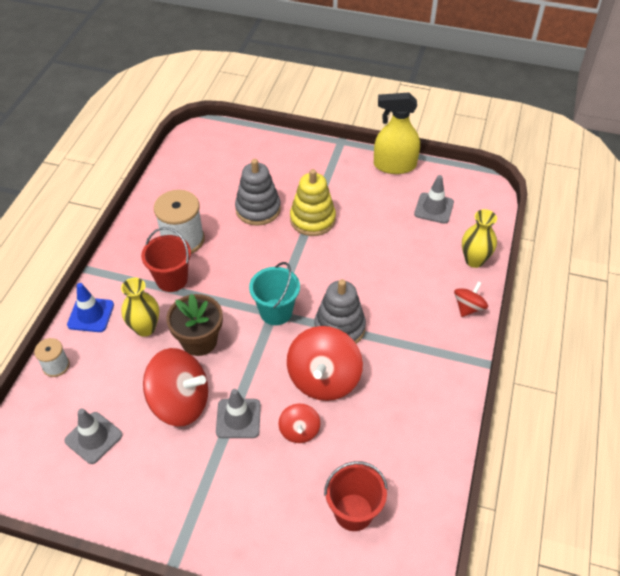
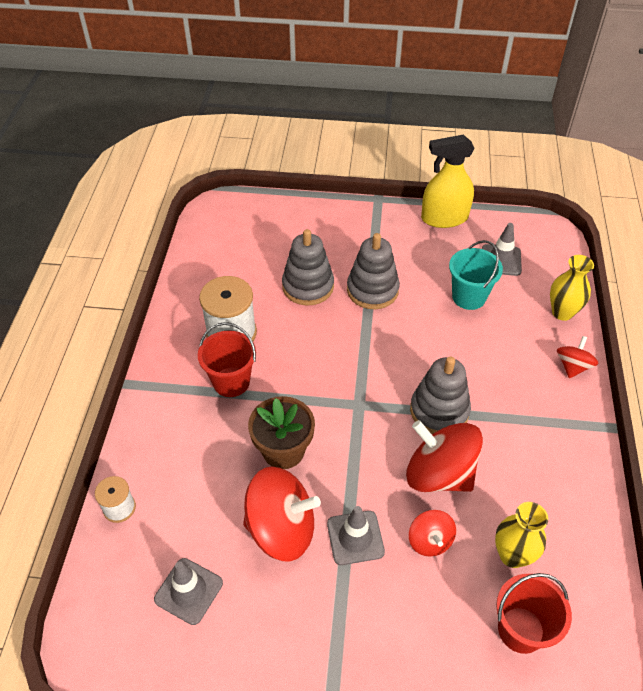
camera: 10 degrees left, 0 degrees up
(91, 315) = (146, 438): blue traffic cone -> none
(145, 328) = (215, 445): yellow vase -> yellow vase (512, 555)
(276, 312) = (362, 403): turquoise bucket -> turquoise bucket (469, 297)
(312, 219) = (372, 290): yellow stacking toy -> grey stacking toy
(324, 379) = (439, 474): red spinning top -> red spinning top turned 120 degrees clockwise

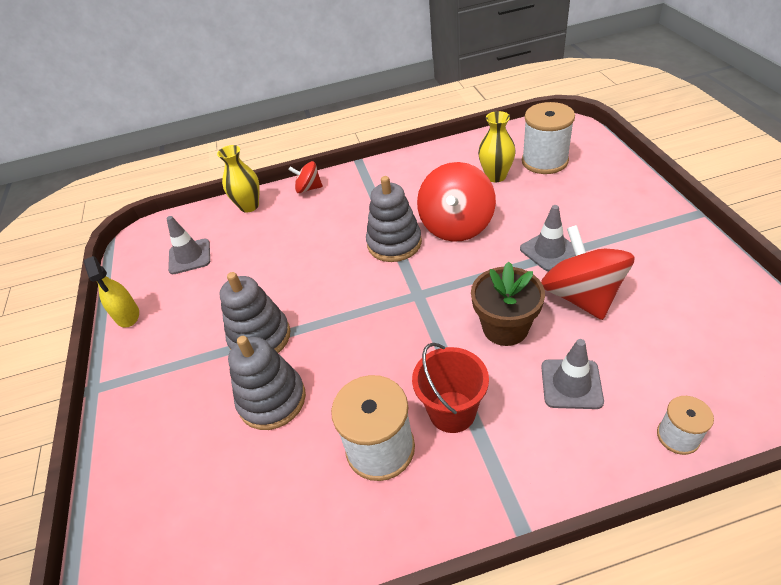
camera: 105 degrees left, 5 degrees down
(188, 591) = (692, 332): grey traffic cone -> grey traffic cone (571, 384)
(430, 541) = (517, 213): red spinning top -> none
(444, 218) = (127, 315): yellow spray bottle -> yellow spray bottle, size x0.66
(469, 297) = (247, 264): turquoise bucket -> none
(521, 630) = (544, 161): red bucket -> white spool

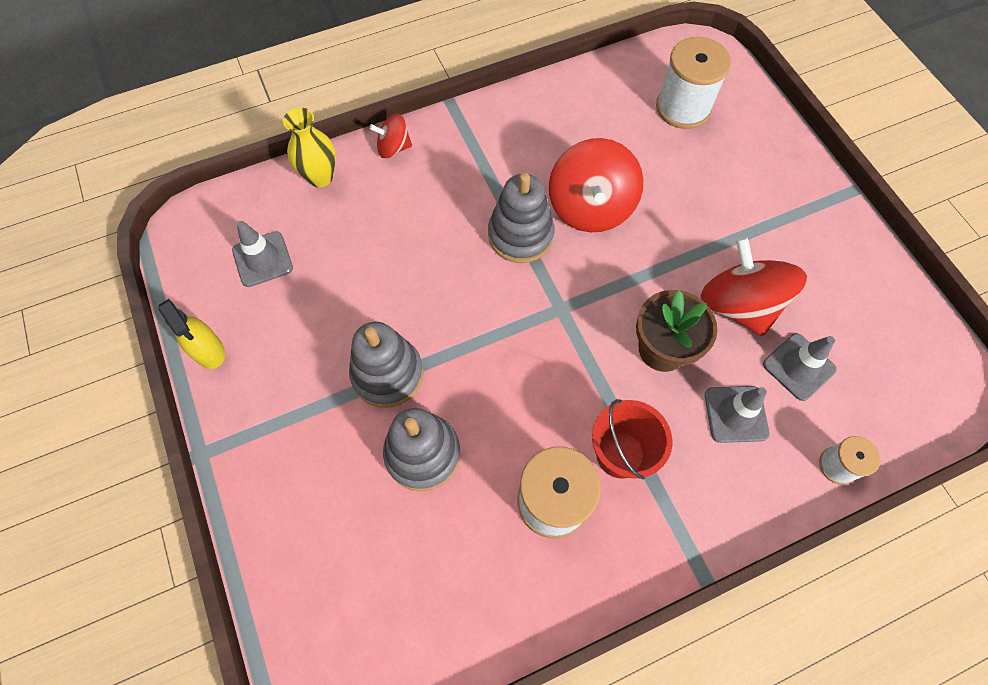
camera: 15 degrees left, 20 degrees up
(496, 176) = (627, 131): yellow vase -> none
(549, 250) = (700, 243): grey traffic cone -> grey traffic cone (798, 367)

